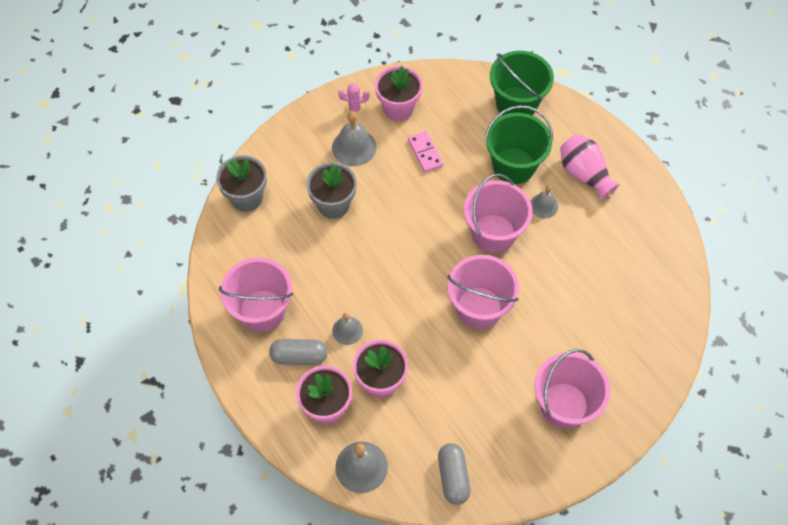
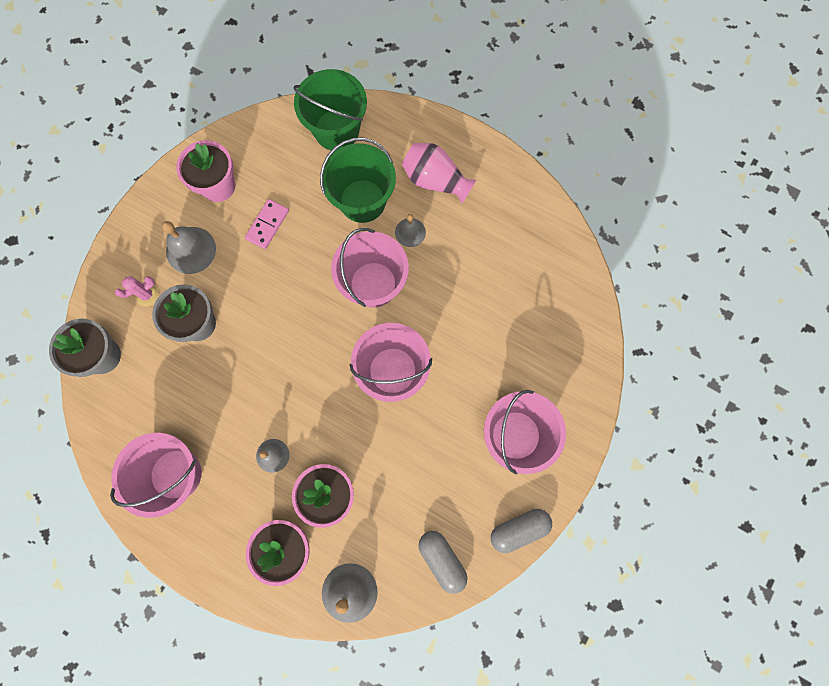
camera: 25 degrees left, 15 degrees up
(299, 356) = (236, 506): grey capsule -> grey capsule (519, 529)
(354, 109) = (172, 206): pink cactus -> pink cactus (147, 295)
(425, 153) = (267, 225): pink domino -> pink domino turned 75 degrees clockwise

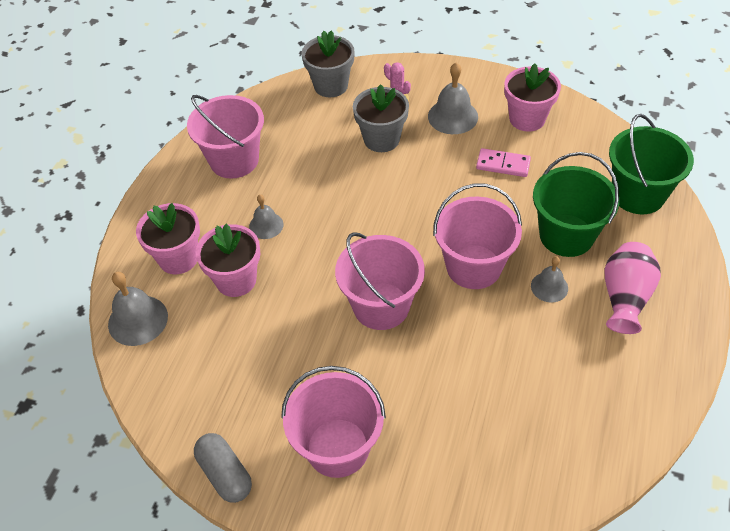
camera: 80 degrees right, 25 degrees down
(442, 560) = (180, 399): grey capsule -> none

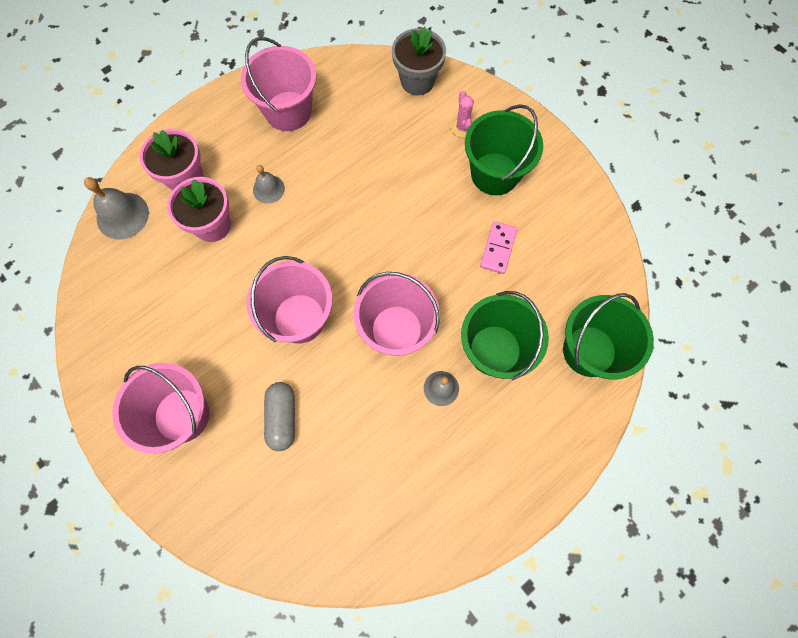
camera: 30 degrees right, 20 degrees up
(225, 474) = (94, 382): grey capsule -> grey capsule (282, 418)
(381, 139) = (418, 161): grey flower pot -> none
(453, 116) = (494, 174): grey bell -> green bucket
(503, 164) = (498, 248): pink domino -> pink domino turned 60 degrees clockwise
(527, 119) = (556, 215): pink flower pot -> none
(625, 297) = (494, 439): pink vase -> none

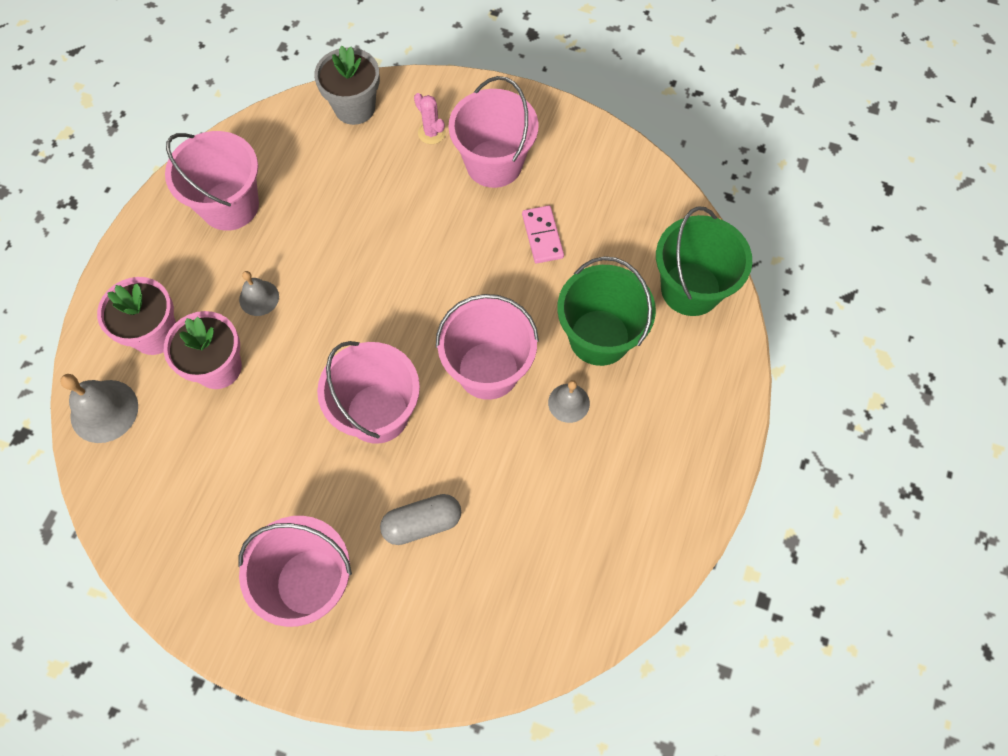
camera: 30 degrees left, 5 degrees down
(282, 418) = (422, 523): grey capsule -> grey capsule turned 75 degrees counterclockwise
(494, 174) = (494, 163): green bucket -> pink bucket

